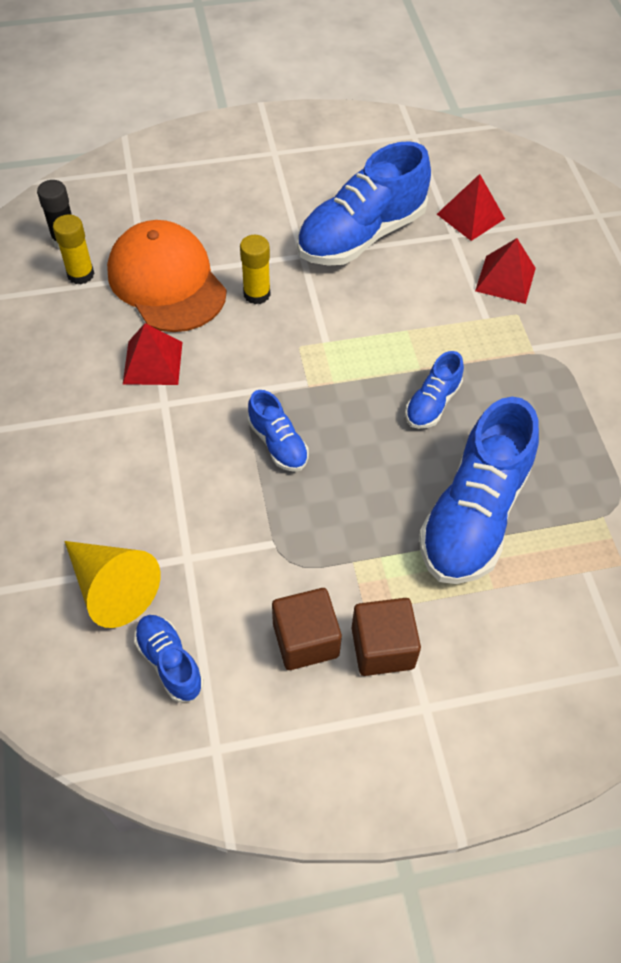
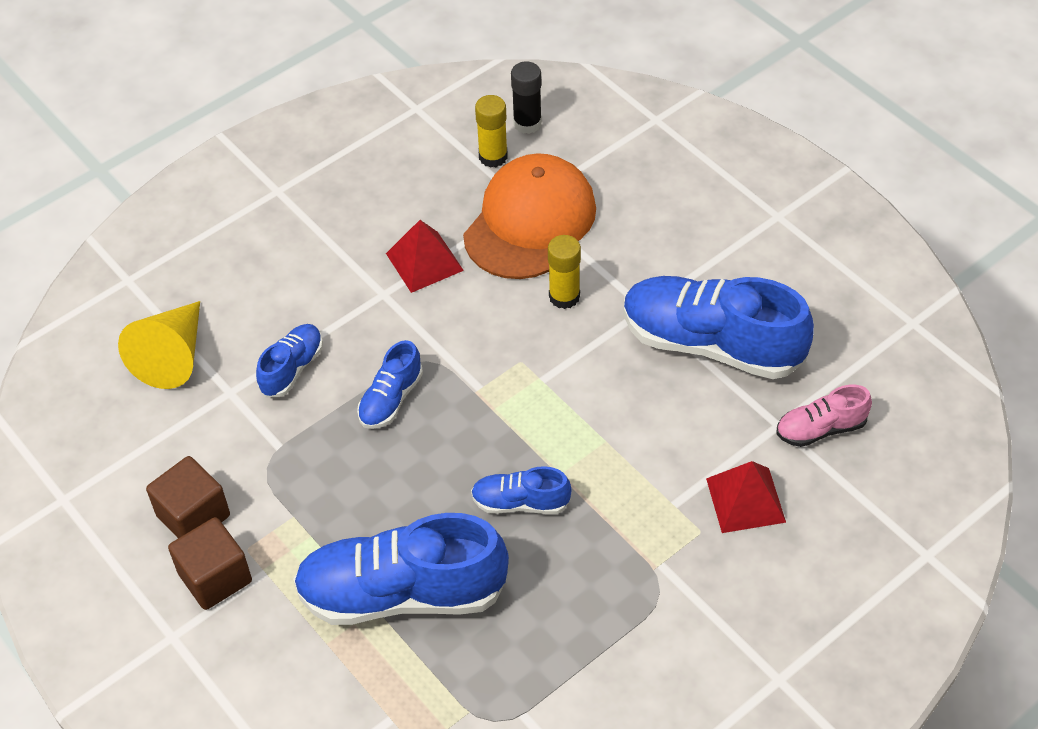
camera: 65 degrees right, 5 degrees down
(170, 662) = (124, 430): blue shoe -> blue shoe (292, 368)
(470, 216) = (820, 429): red pyramid -> pink shoe

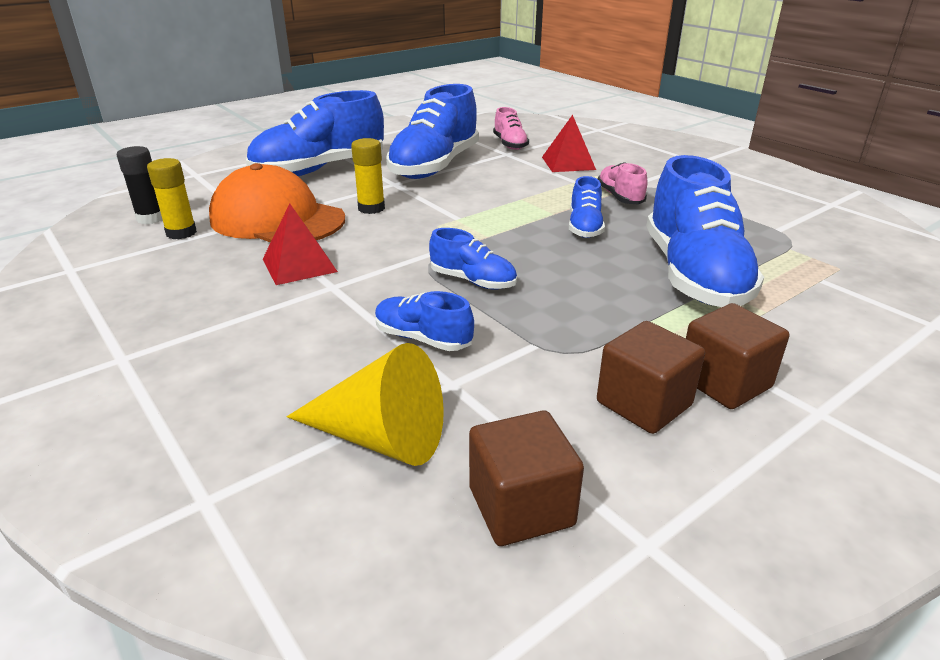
camera: 90 degrees left, 20 degrees down
(101, 435) = (521, 506): none -> brown cube
(618, 550) = (620, 197): none -> pink shoe
(684, 228) = (320, 170): none -> blue shoe

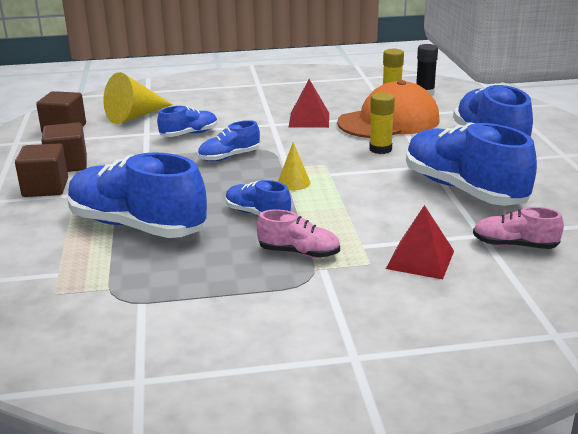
camera: 120 degrees right, 5 degrees down
(500, 228) = (293, 183): none -> yellow cone

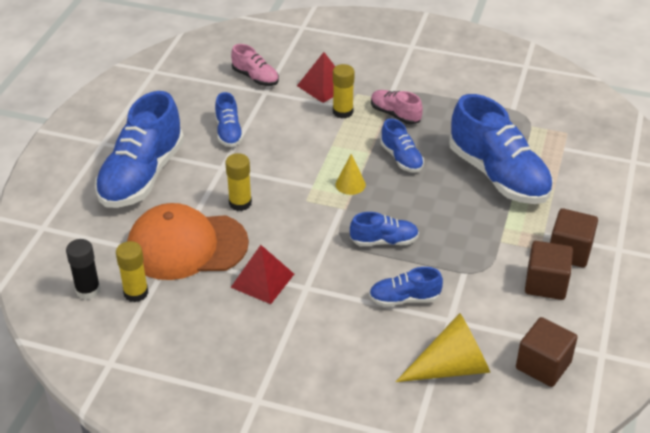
camera: 155 degrees left, 15 degrees up
(365, 238) = (343, 112): none -> yellow glue stick
(463, 189) = (229, 132): blue shoe -> blue shoe, size x0.49

